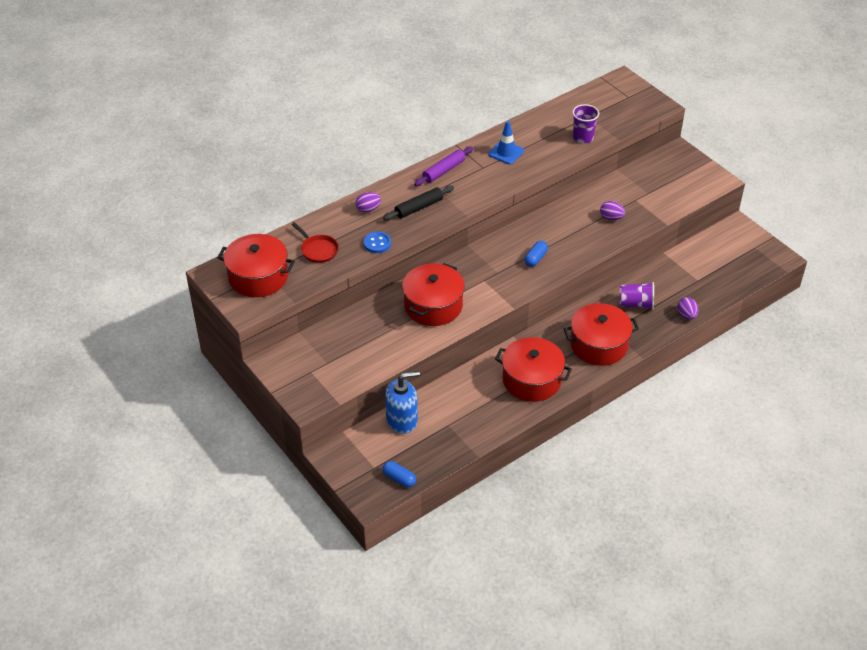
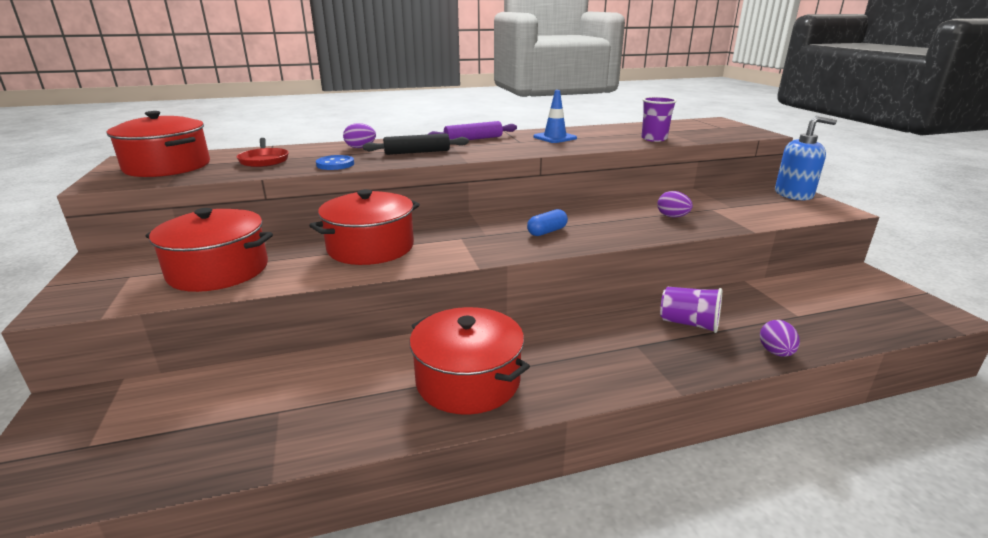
camera: 20 degrees right, 20 degrees down
(399, 479) = (97, 479): blue capsule -> none
(402, 420) = (220, 385): blue soap dispenser -> blue soap dispenser (793, 194)
(599, 345) = (608, 359): red pot -> red pot (218, 270)

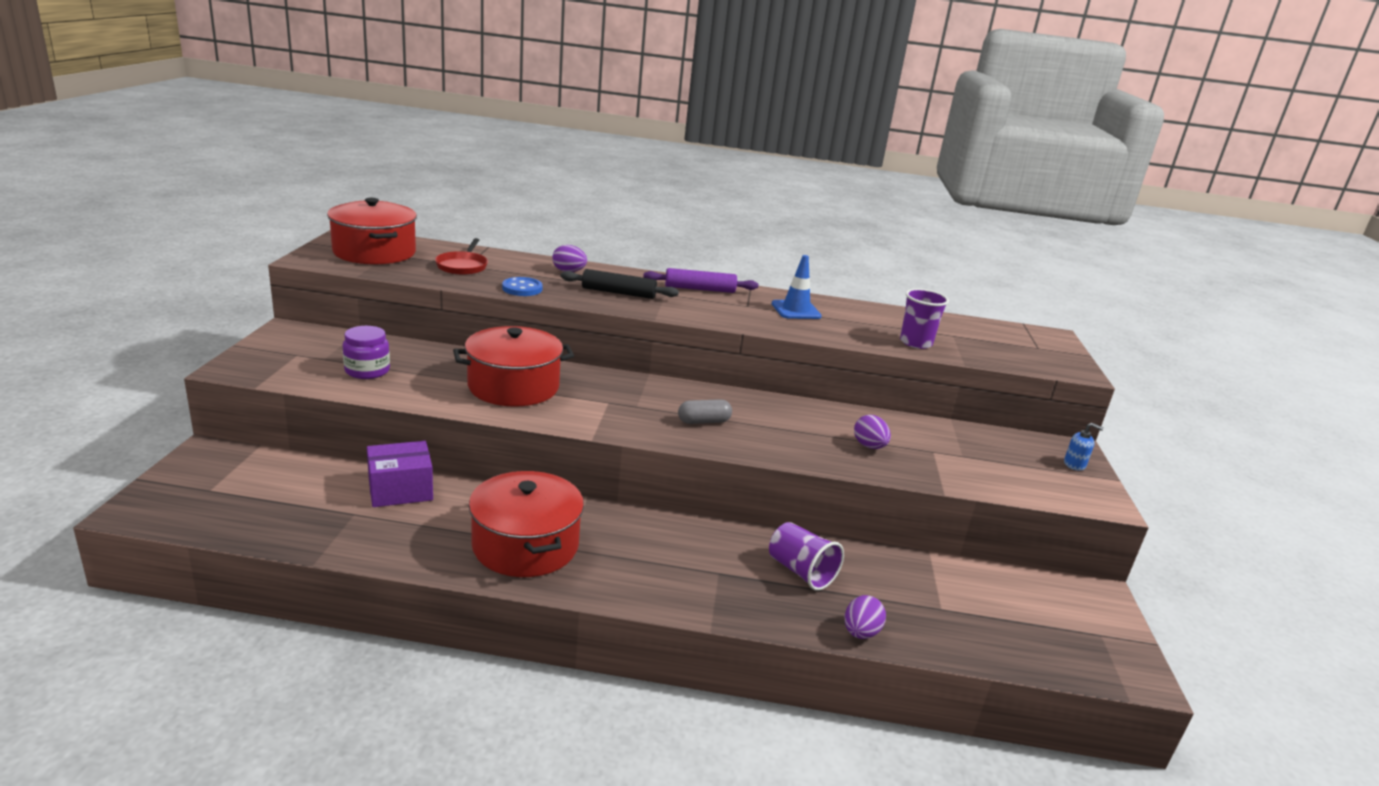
camera: 20 degrees right, 0 degrees up
(218, 270) = (367, 371): red pot -> purple jar
(309, 372) = (400, 490): none -> purple box
(547, 231) = (703, 421): blue capsule -> grey capsule
(793, 194) = (1074, 464): blue soap dispenser -> blue soap dispenser, size x0.46

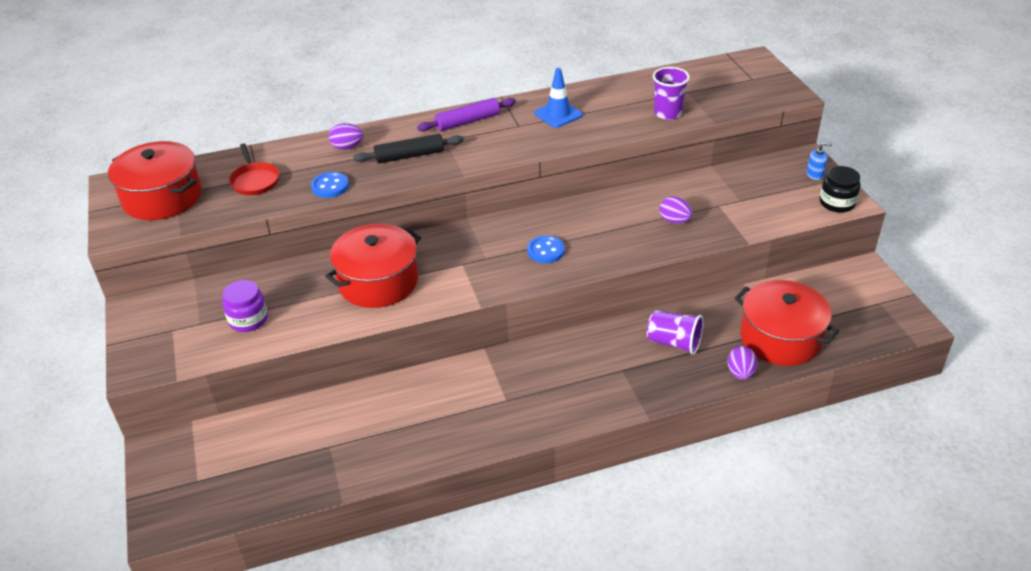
camera: 20 degrees left, 15 degrees up
(400, 490) = (343, 409): purple box -> none
(525, 545) = (476, 412): red pot -> red pot (780, 338)
(703, 421) = (545, 251): grey capsule -> blue button
(1086, 497) = (837, 203): none -> black jar

